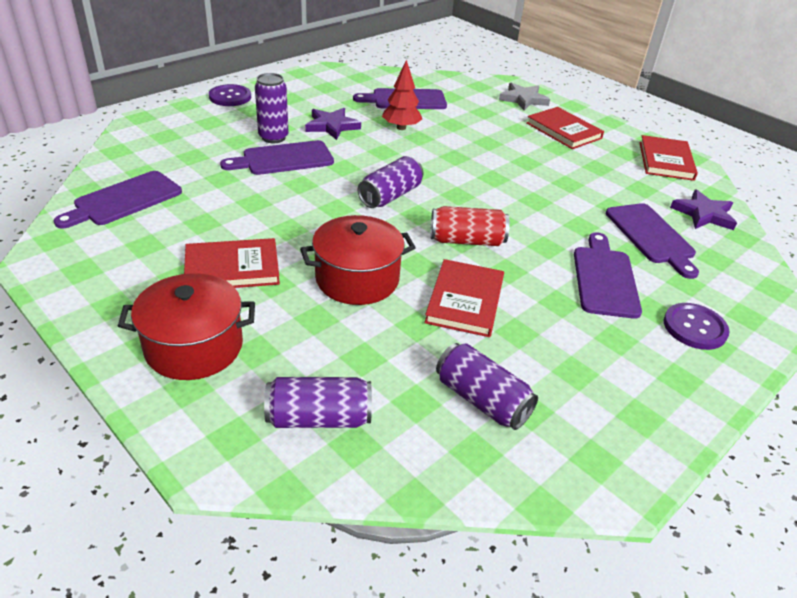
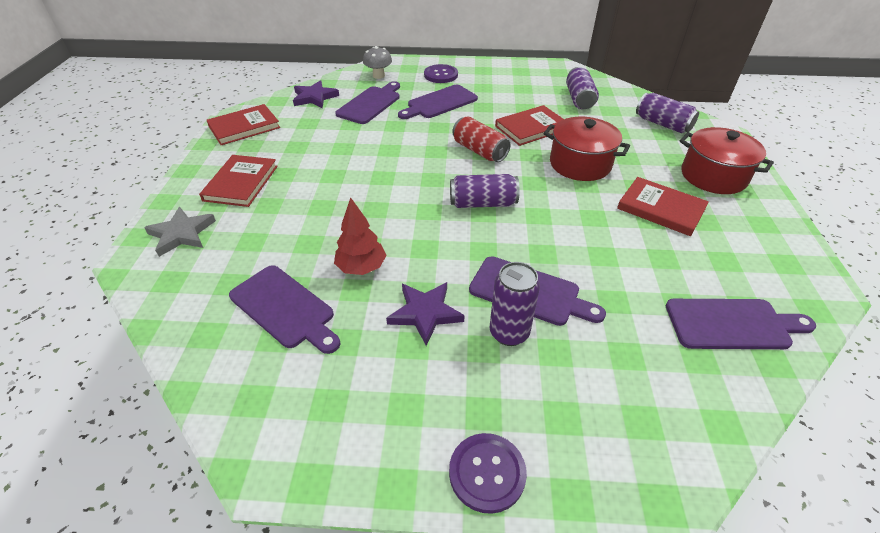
camera: 130 degrees left, 5 degrees up
(736, 279) = (378, 76): none -> grey mushroom

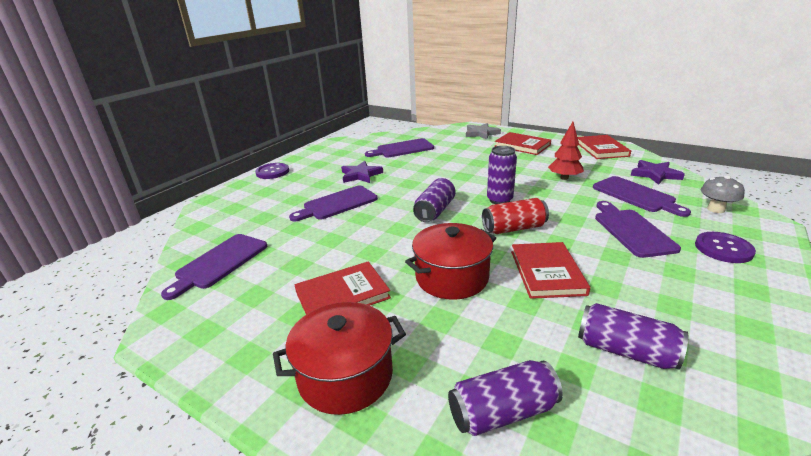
camera: 120 degrees right, 15 degrees down
(361, 267) = (411, 166): red tree -> red tree (564, 178)
(509, 333) = (321, 191): purple can -> purple can (499, 200)

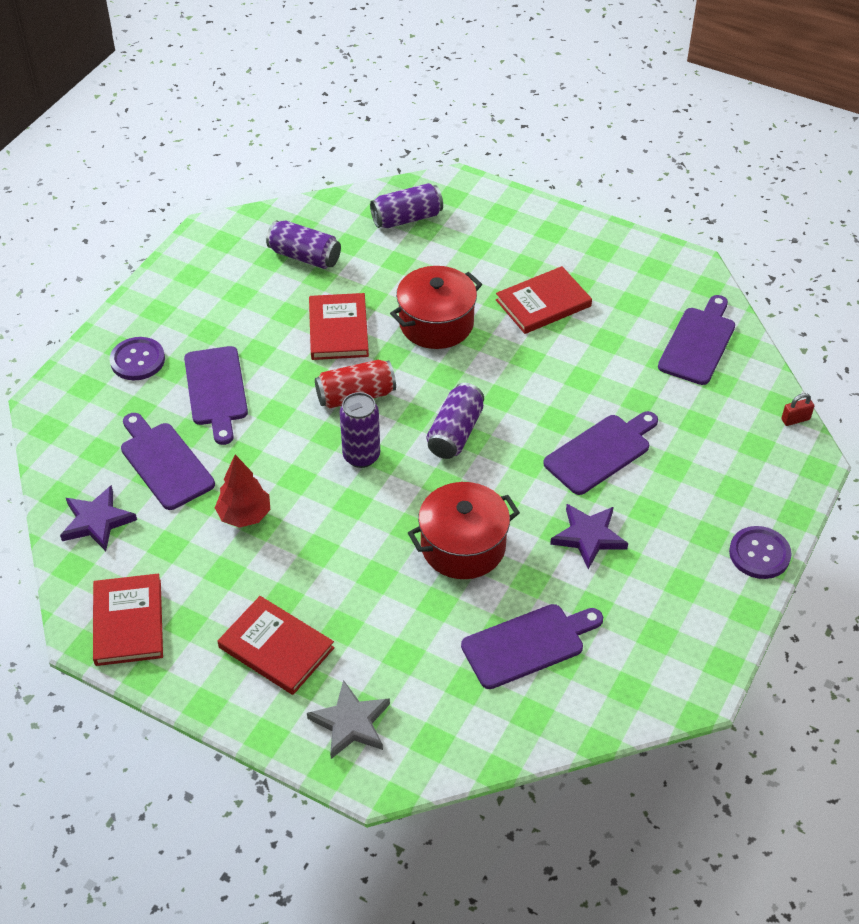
camera: 175 degrees right, 20 degrees up
(194, 219) = (795, 419): none -> red padlock
(345, 375) = (519, 237): red pot -> red pot (463, 546)
(716, 209) = (84, 429): grey mushroom -> none

